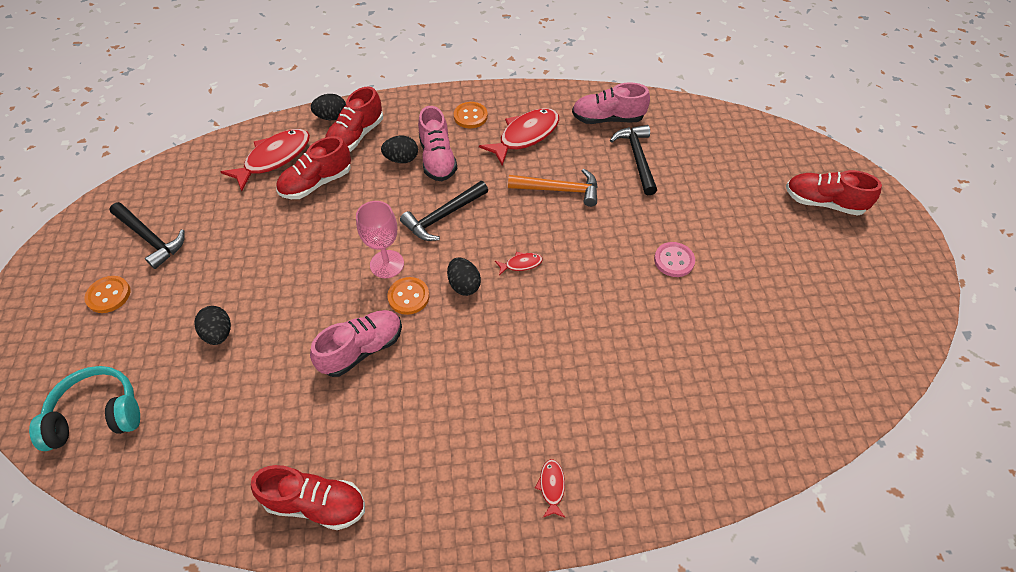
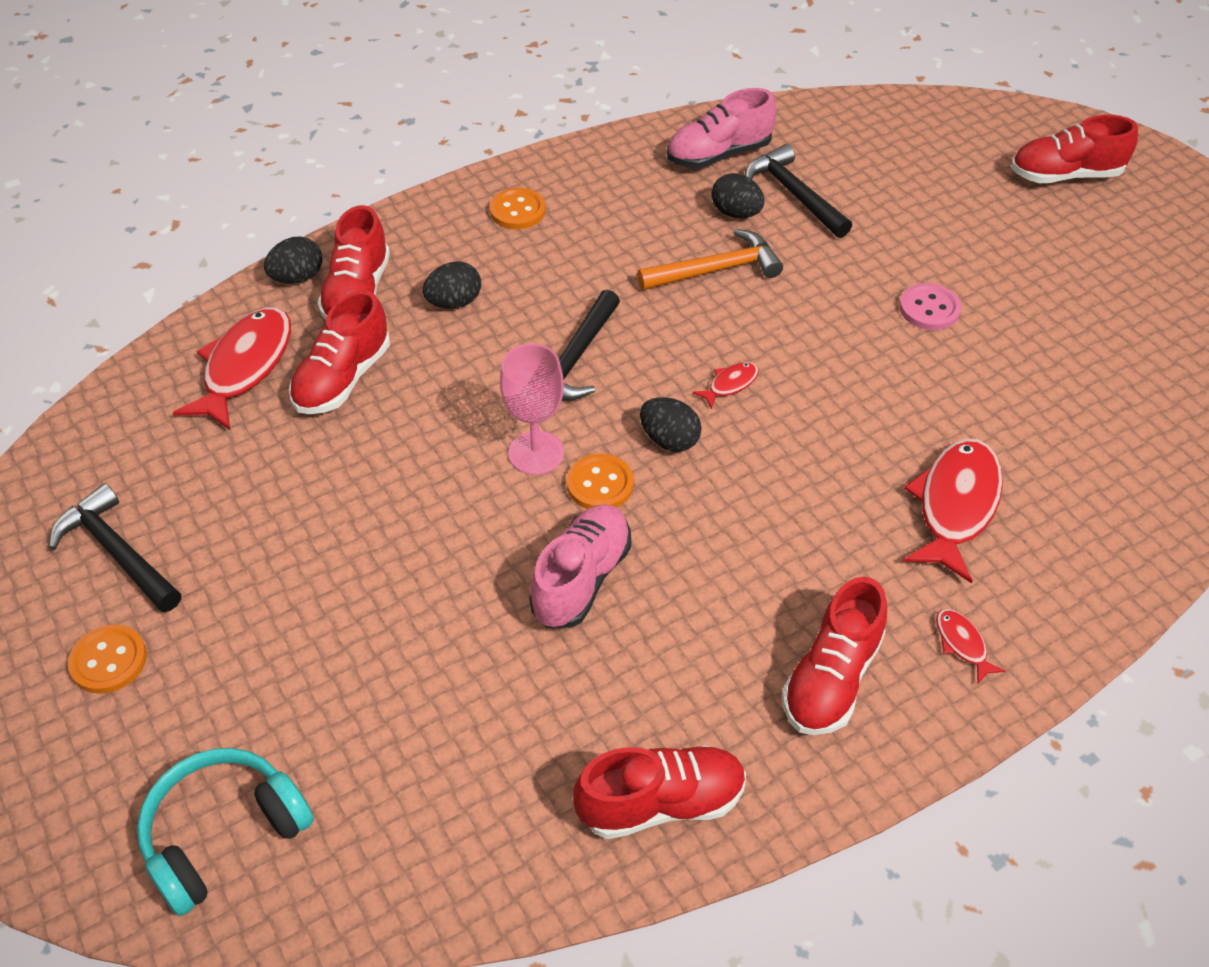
camera: 25 degrees left, 5 degrees down
(150, 238) = (118, 553): black hammer -> black hammer turned 150 degrees counterclockwise
(219, 333) = (341, 643): black egg -> black egg (736, 213)
(437, 159) = (509, 285): pink shoe -> none
(459, 472) = (831, 678): none -> red shoe
(525, 136) = (618, 213): red fish -> red fish (955, 505)

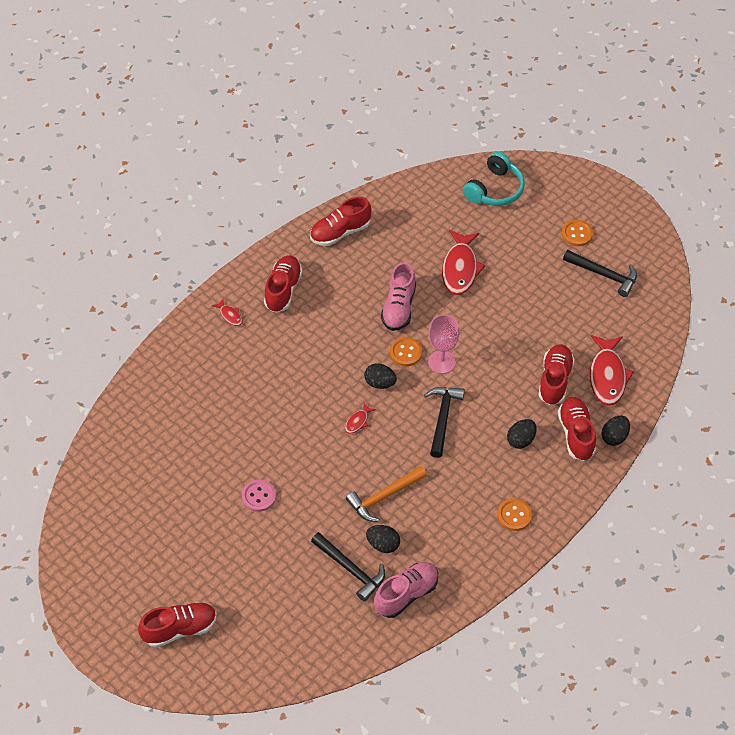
camera: 165 degrees right, 5 degrees up
(955, 505) = (237, 379): red fish -> red fish (460, 268)

